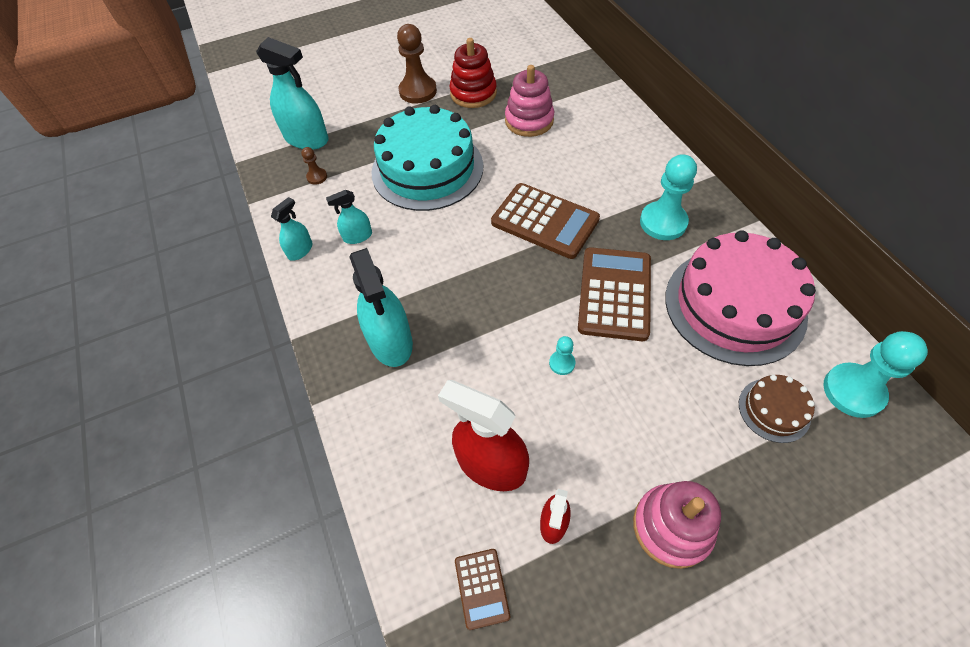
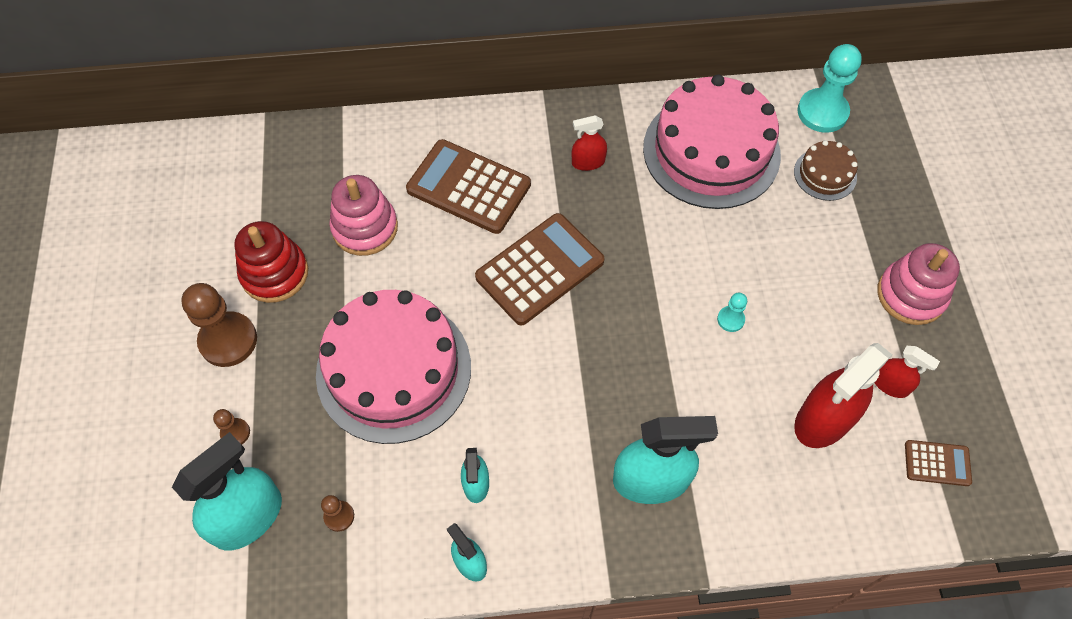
camera: 75 degrees left, 5 degrees up
(358, 115) = (235, 433): none -> brown pawn
(427, 169) = (394, 370): turquoise cake -> pink cake
(614, 294) = (663, 242): brown calculator -> brown calculator (468, 187)
(663, 222) = (588, 162): turquoise pawn -> red spray bottle

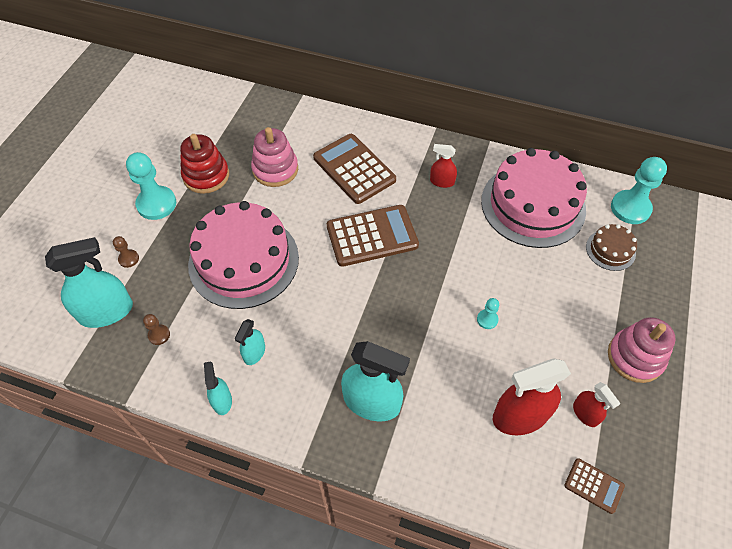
camera: 25 degrees right, 5 degrees down
(228, 340) = (156, 204): brown pawn -> turquoise pawn

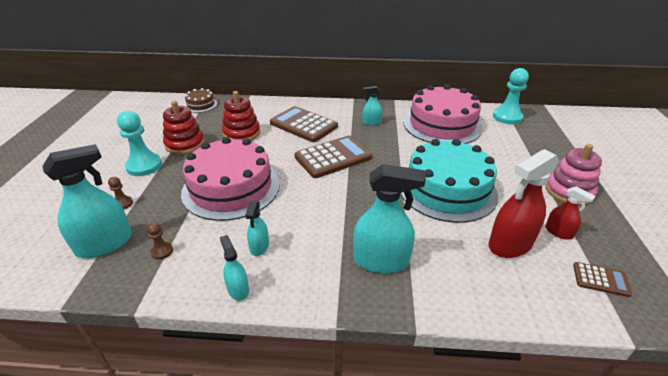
camera: 15 degrees left, 20 degrees down
(275, 169) = (241, 133): pink stacking toy -> red stacking toy
(442, 182) = (371, 122): red spray bottle -> turquoise spray bottle
(487, 319) = (447, 189): turquoise pawn -> turquoise cake
(610, 250) = (509, 138): brown cake -> brown cake (201, 105)

